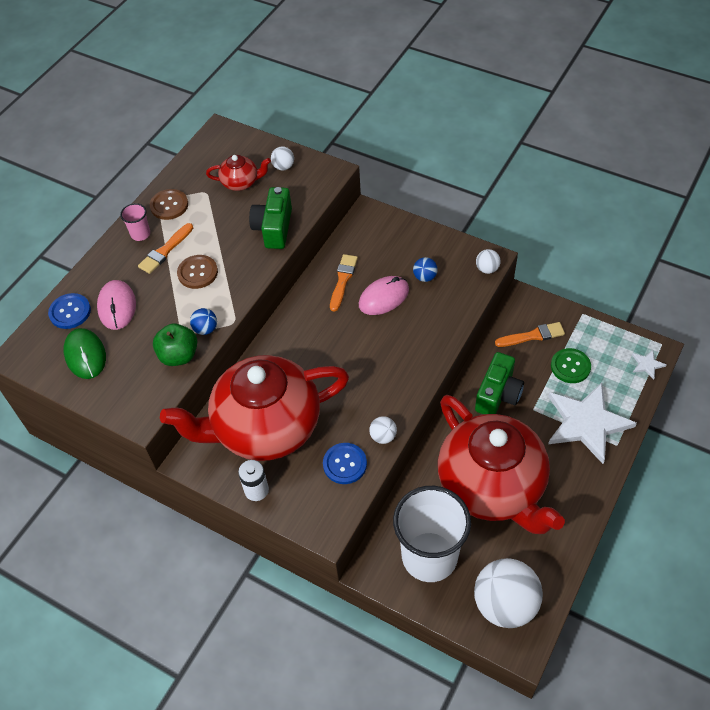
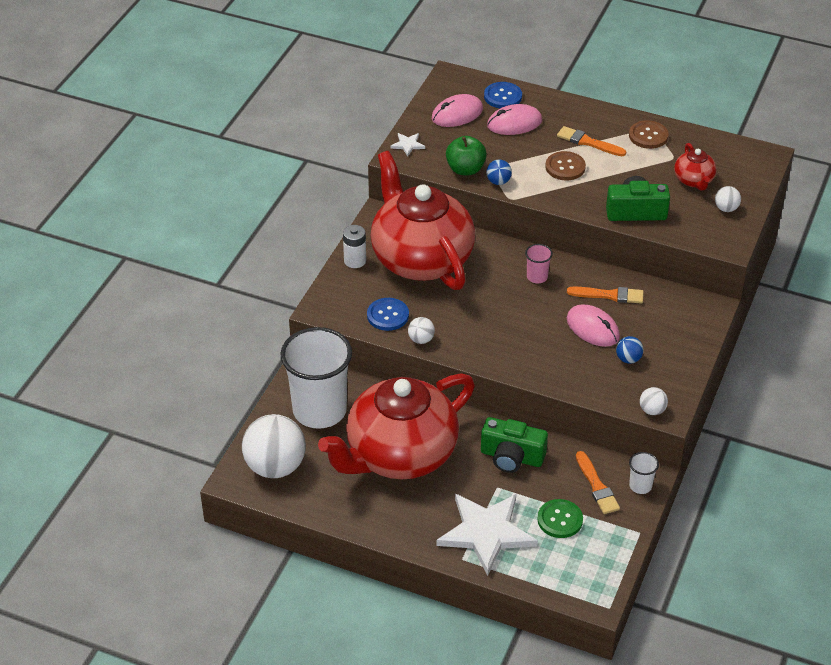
camera: 80 degrees right, 10 degrees down
(85, 355) = (457, 114): green mouse -> pink mouse
(140, 234) = (605, 123): pink cup -> pink cup (537, 277)
(532, 306) = (640, 486): none -> white cup
(647, 364) = (575, 591): white star -> white star (408, 145)

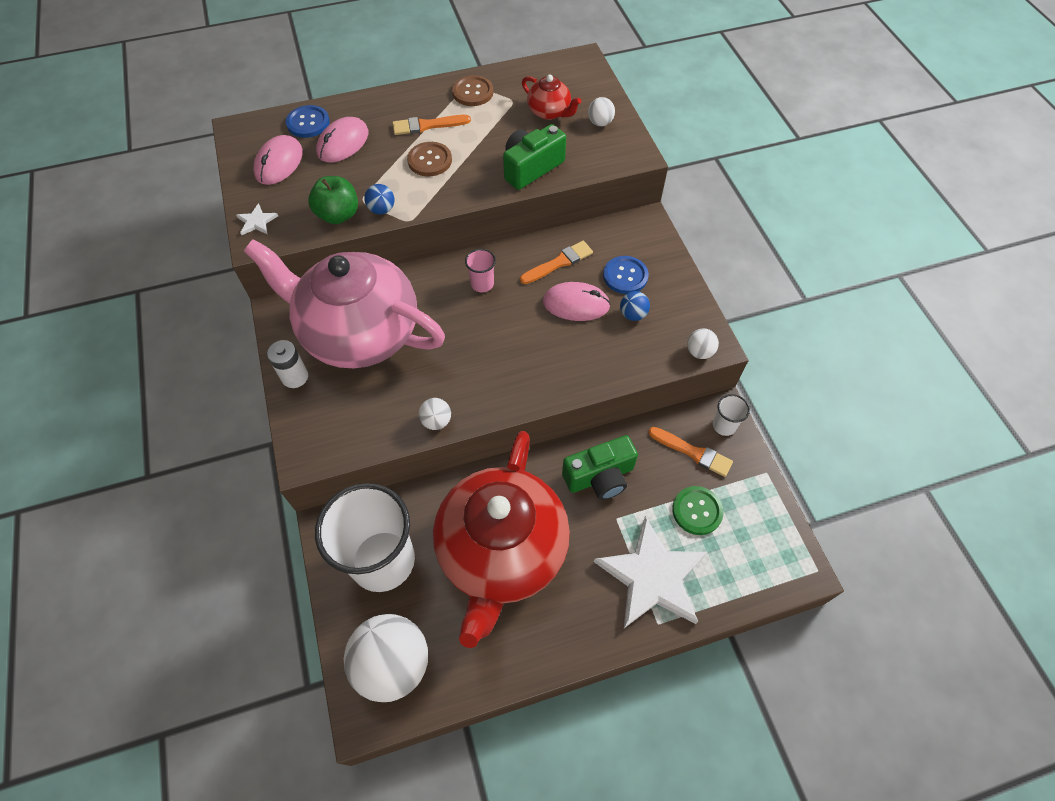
camera: 40 degrees left, 15 degrees up
(388, 315) = (380, 416): blue button -> blue button (625, 276)
(421, 258) = (359, 333): red teapot -> pink teapot

